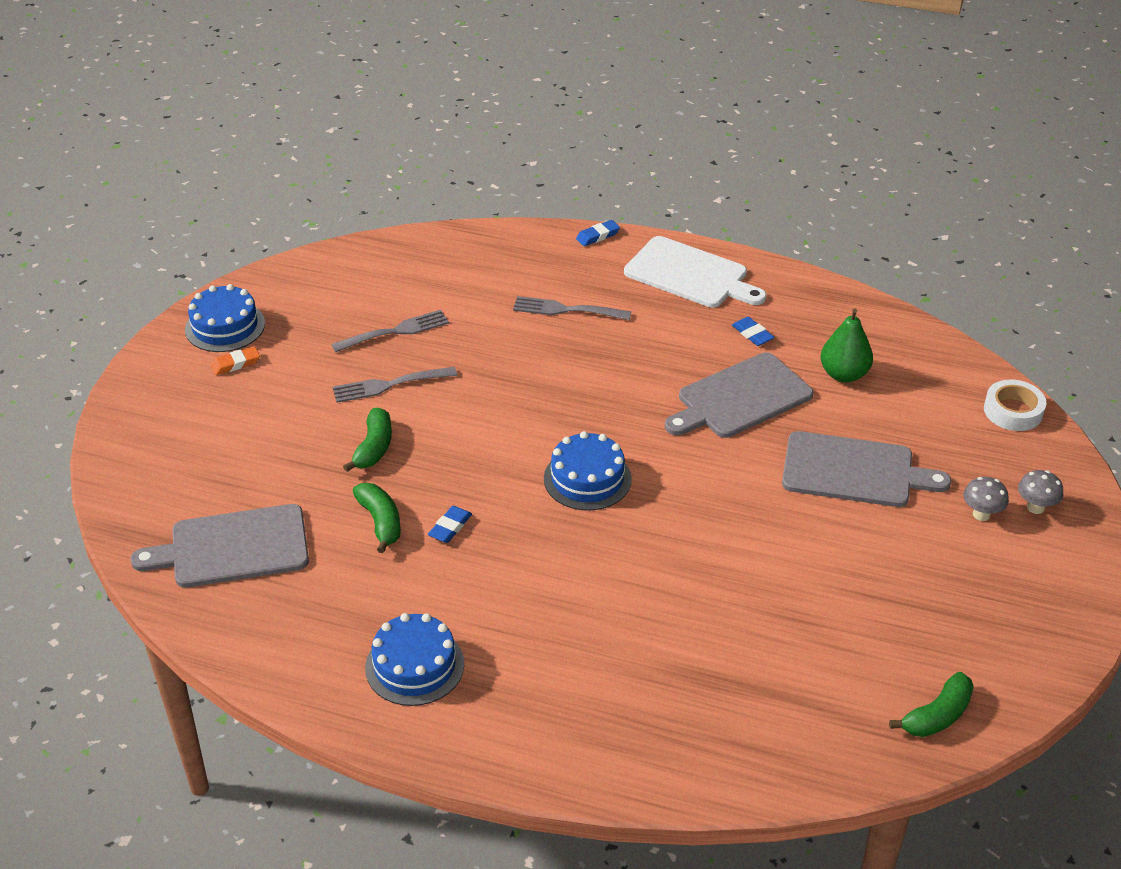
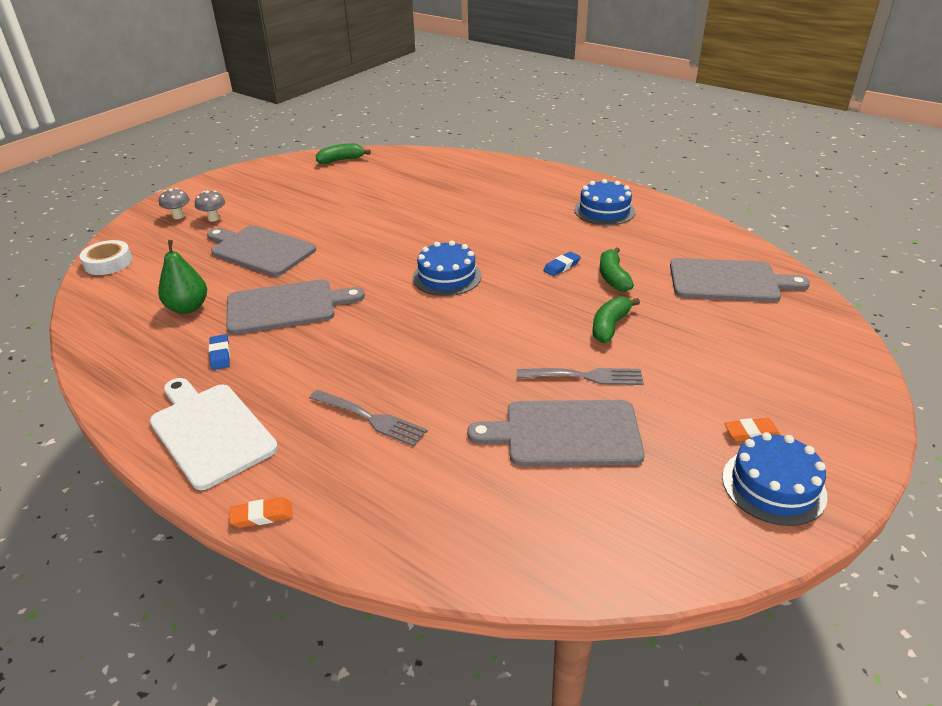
camera: 160 degrees left, 5 degrees down
(395, 331) = (566, 433): grey fork -> grey cutting board
(597, 236) = (262, 515): blue eraser -> orange eraser

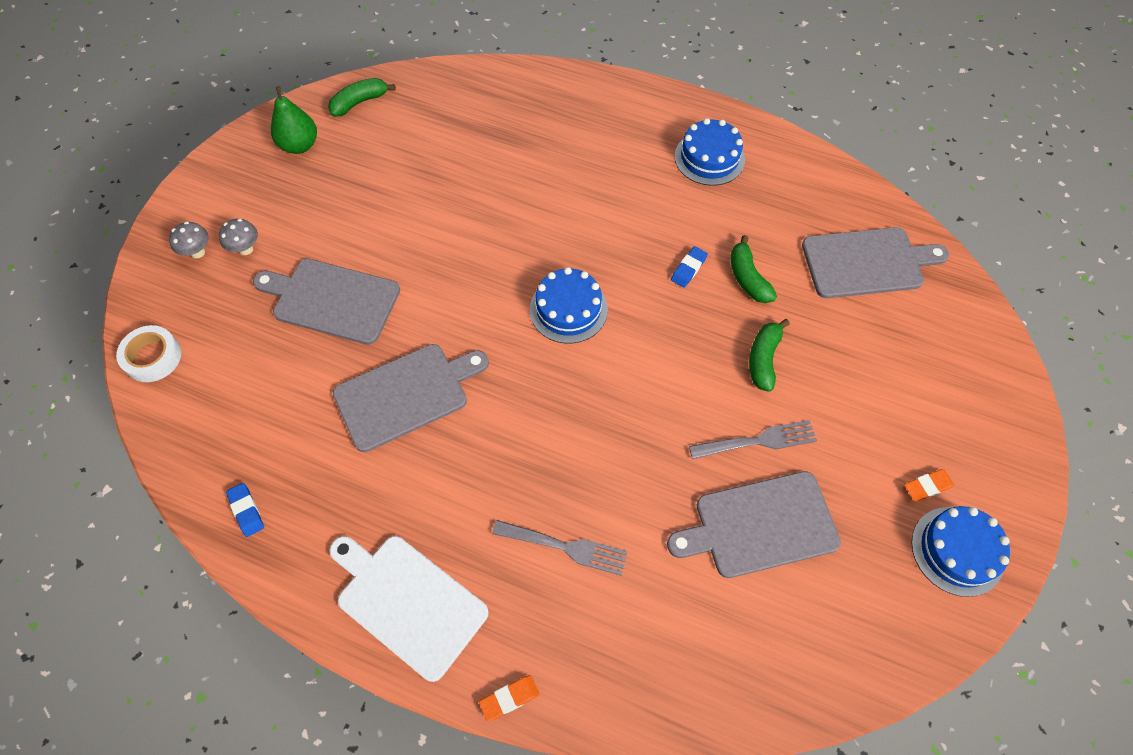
camera: 15 degrees left, 25 degrees up
(188, 308) = (292, 418): green pear -> green pear (299, 145)
(220, 355) = (366, 487): blue eraser -> blue eraser (246, 511)

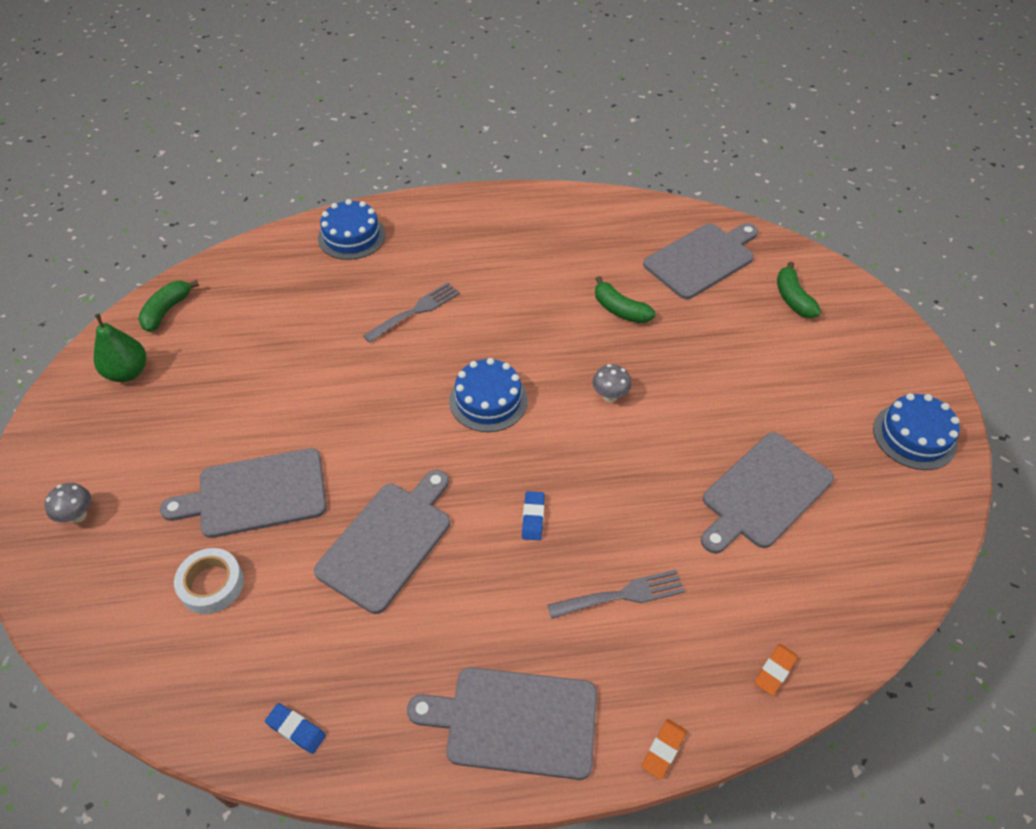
camera: 30 degrees left, 10 degrees down
(153, 357) = (92, 638): white tape -> white tape (211, 584)
(246, 249) = (131, 489): grey mushroom -> grey mushroom (610, 396)
(408, 602) = (515, 721): white cutting board -> grey cutting board
(688, 269) = (567, 323): blue eraser -> blue eraser (533, 517)
(709, 158) = (524, 232): blue cake -> blue cake (351, 236)
(758, 441) = (716, 429): grey fork -> grey fork (415, 311)
(763, 359) = (676, 365): green banana -> green banana (793, 298)
(927, 486) = (861, 400): orange eraser -> orange eraser (775, 671)

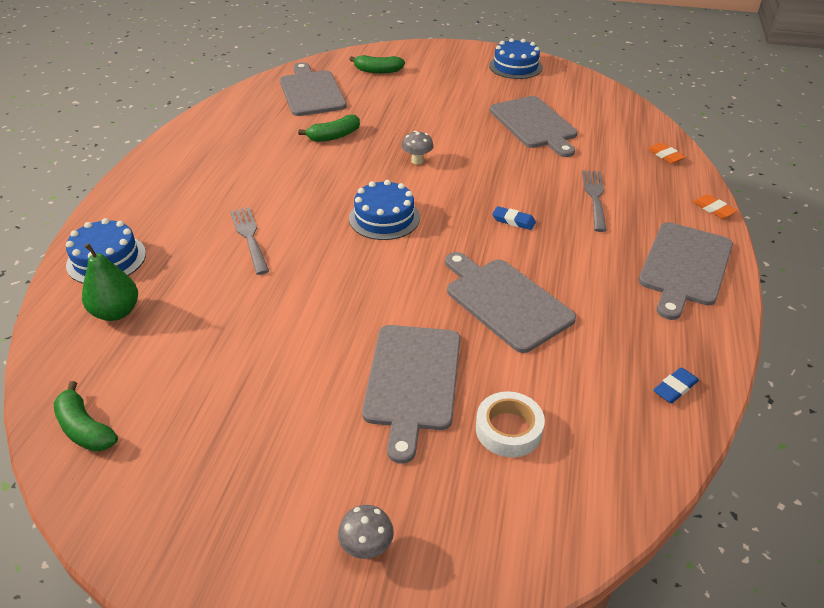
camera: 70 degrees left, 10 degrees down
(128, 372) = (163, 478): green pear -> green pear (116, 312)

